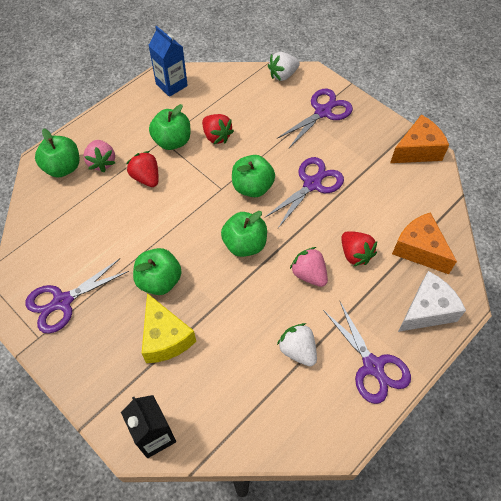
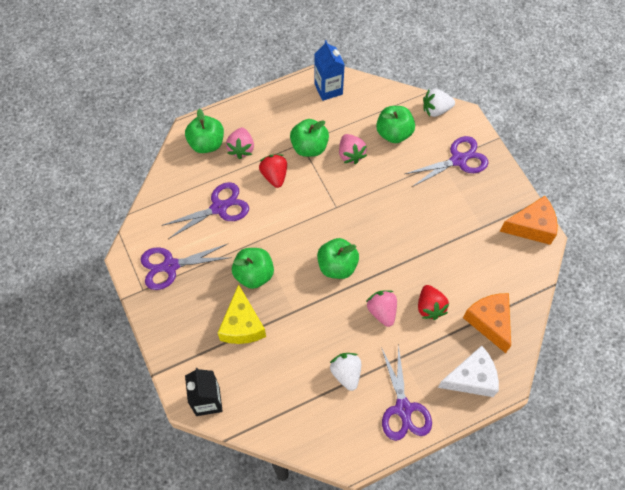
camera: 20 degrees right, 5 degrees up
(216, 136) = (350, 154): red strawberry -> pink strawberry
(252, 187) = (364, 214): green apple -> green apple (394, 133)
(312, 184) = (419, 229): purple scissors -> purple scissors (219, 208)

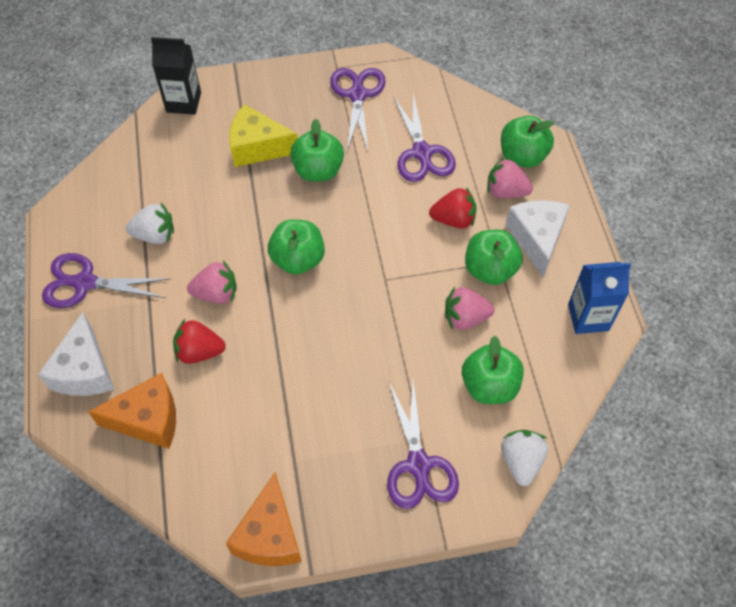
camera: 105 degrees right, 5 degrees down
(277, 124) = (536, 239): none -> white cheese

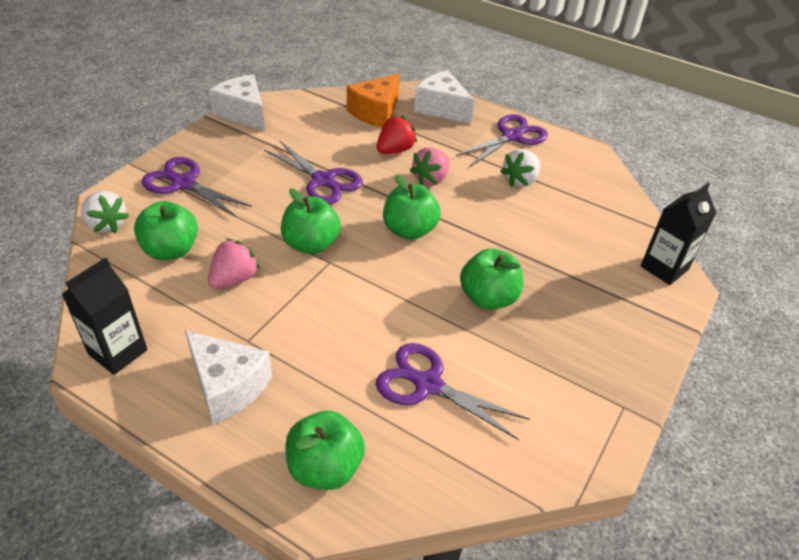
camera: 130 degrees right, 15 degrees down
(258, 147) = (558, 279): yellow cheese -> none
(270, 535) = (243, 113): orange cheese -> white cheese
(357, 95) = (562, 393): purple scissors -> purple scissors (323, 180)
(453, 219) = (326, 345): red strawberry -> none
(490, 269) = (248, 328): green apple -> green apple (311, 244)
(505, 191) = (304, 411): pink strawberry -> none
(588, 317) = (118, 352): blue carton -> black carton

